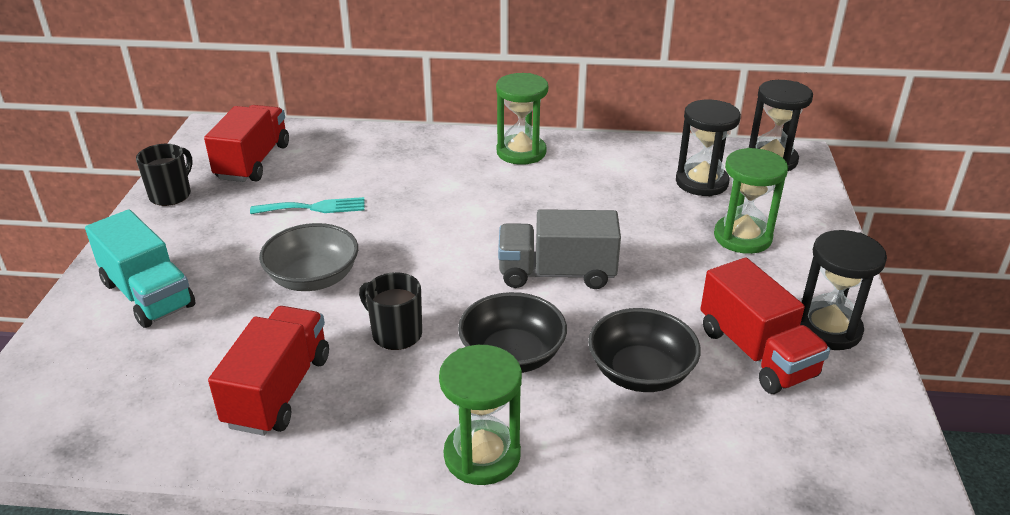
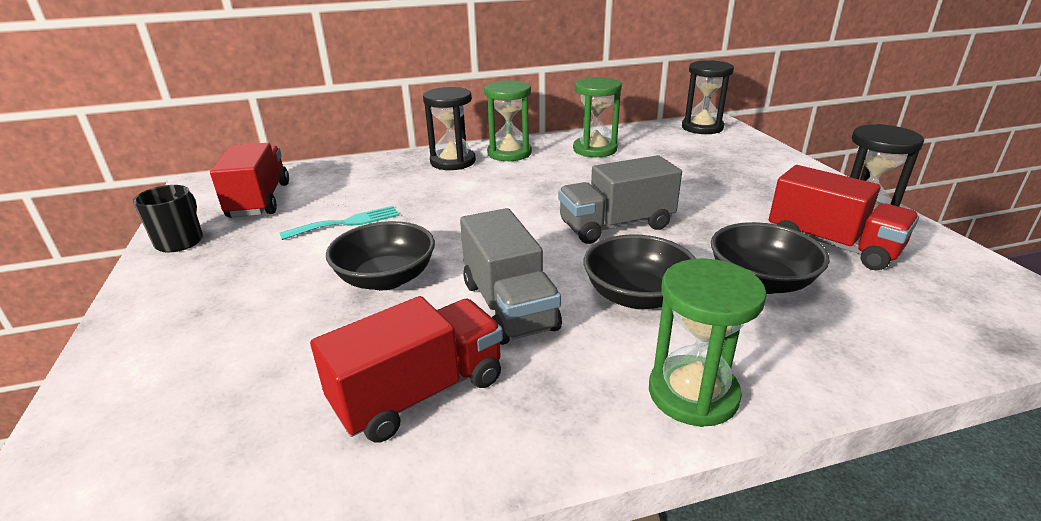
camera: 20 degrees left, 5 degrees down
(148, 294) = (196, 336): turquoise truck -> none
(279, 390) = (419, 393): red truck -> red truck turned 60 degrees clockwise
(313, 278) = (386, 278): grey bowl -> black bowl
(395, 334) = (509, 306): black mug -> grey truck
(701, 182) = (668, 148): black hourglass -> black hourglass (453, 162)
(742, 237) = (734, 174): green hourglass -> green hourglass (595, 149)

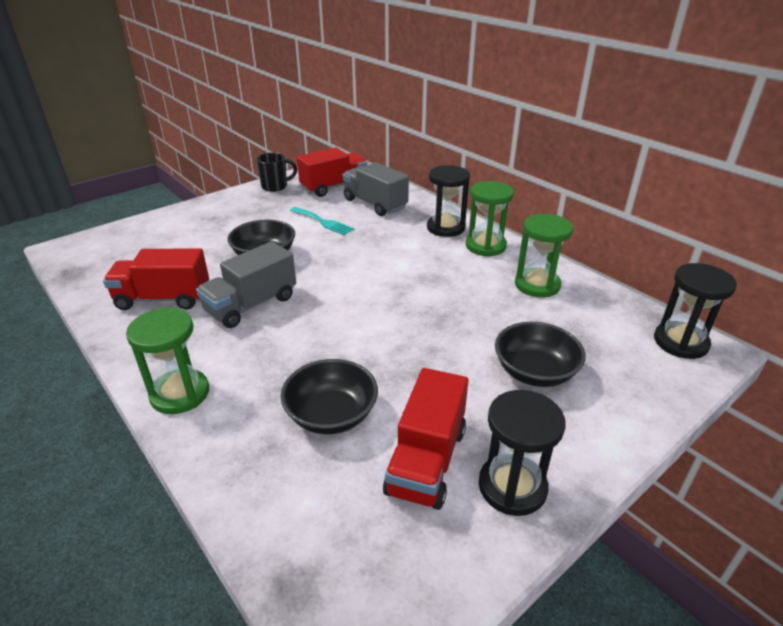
camera: 65 degrees right, 5 degrees up
(419, 393) = (163, 298): red truck -> red truck turned 150 degrees clockwise
(616, 226) = (385, 325): grey truck -> grey truck (375, 204)
(637, 296) = (283, 354): black bowl -> black bowl (535, 372)

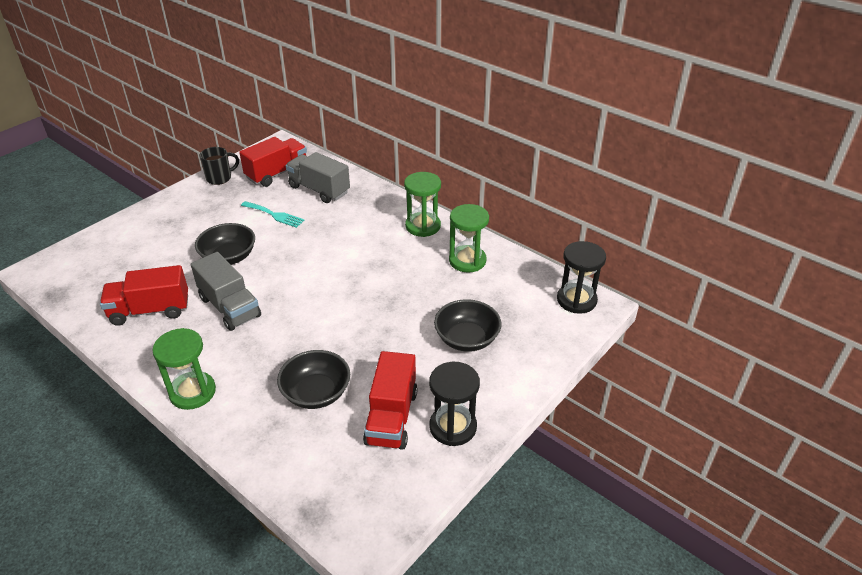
camera: 10 degrees left, 5 degrees up
(251, 305) = (229, 307): grey truck -> grey truck turned 75 degrees counterclockwise
(446, 228) = (386, 210): black hourglass -> none

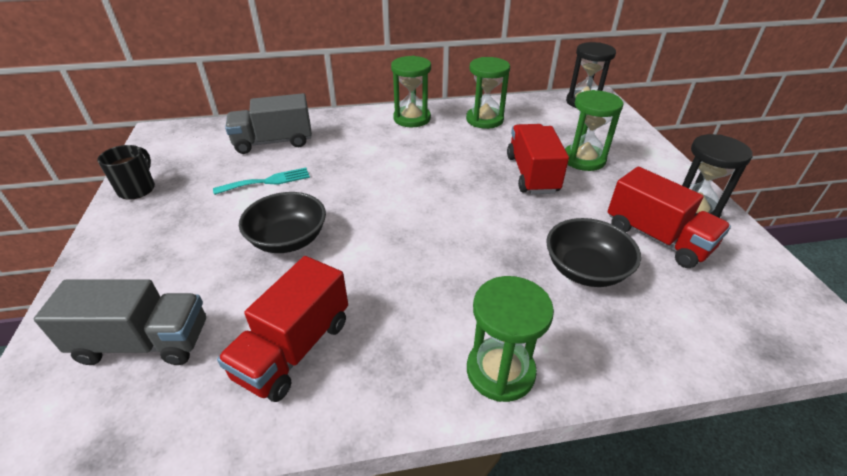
camera: 50 degrees left, 0 degrees up
(229, 307) = (378, 275): grey truck -> grey truck (144, 342)
(277, 173) = (203, 153): red truck -> red truck (532, 174)
(466, 339) = (583, 159): black bowl -> green hourglass

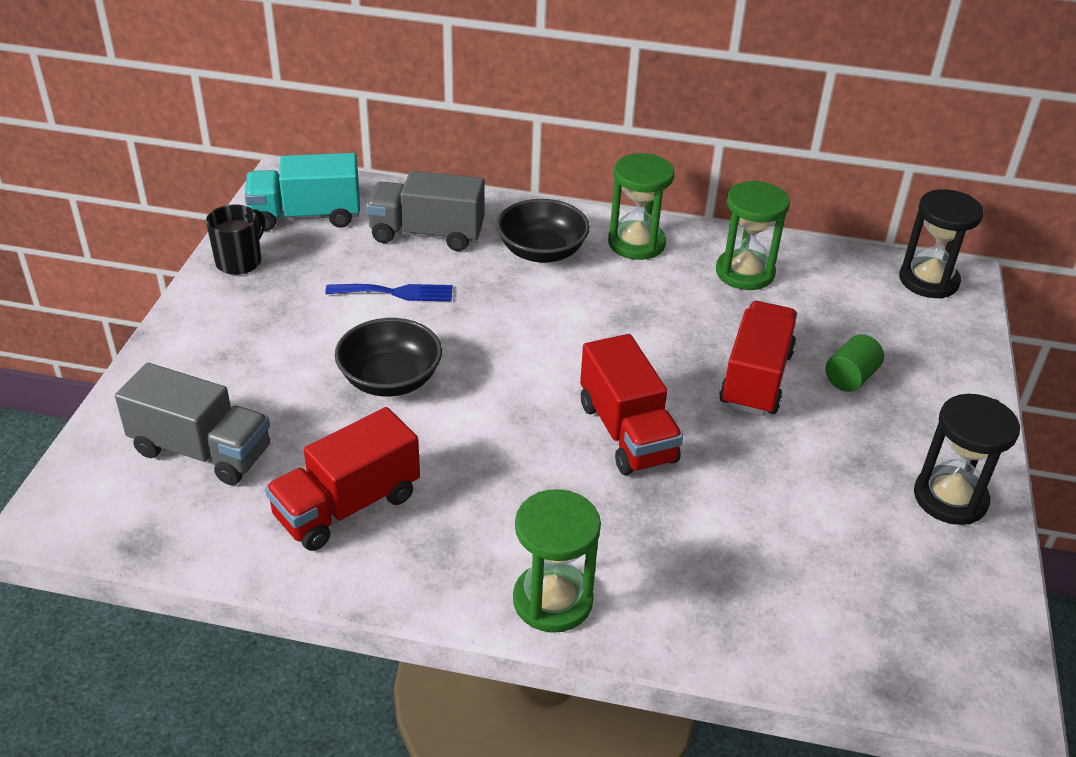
camera: 20 degrees right, 0 degrees up
(181, 150) = (306, 216): none -> turquoise truck
(267, 181) = (396, 293): turquoise fork -> blue fork
(583, 159) = (850, 378): green hourglass -> green cylinder
(585, 270) = (733, 527): black bowl -> black bowl (542, 252)
(656, 238) = (864, 518): red truck -> red truck (626, 432)

